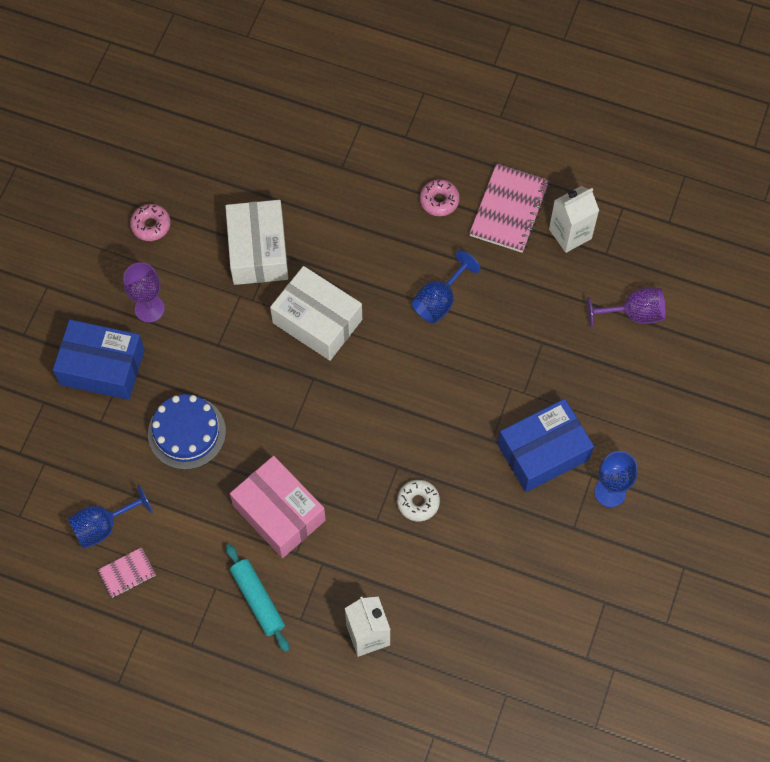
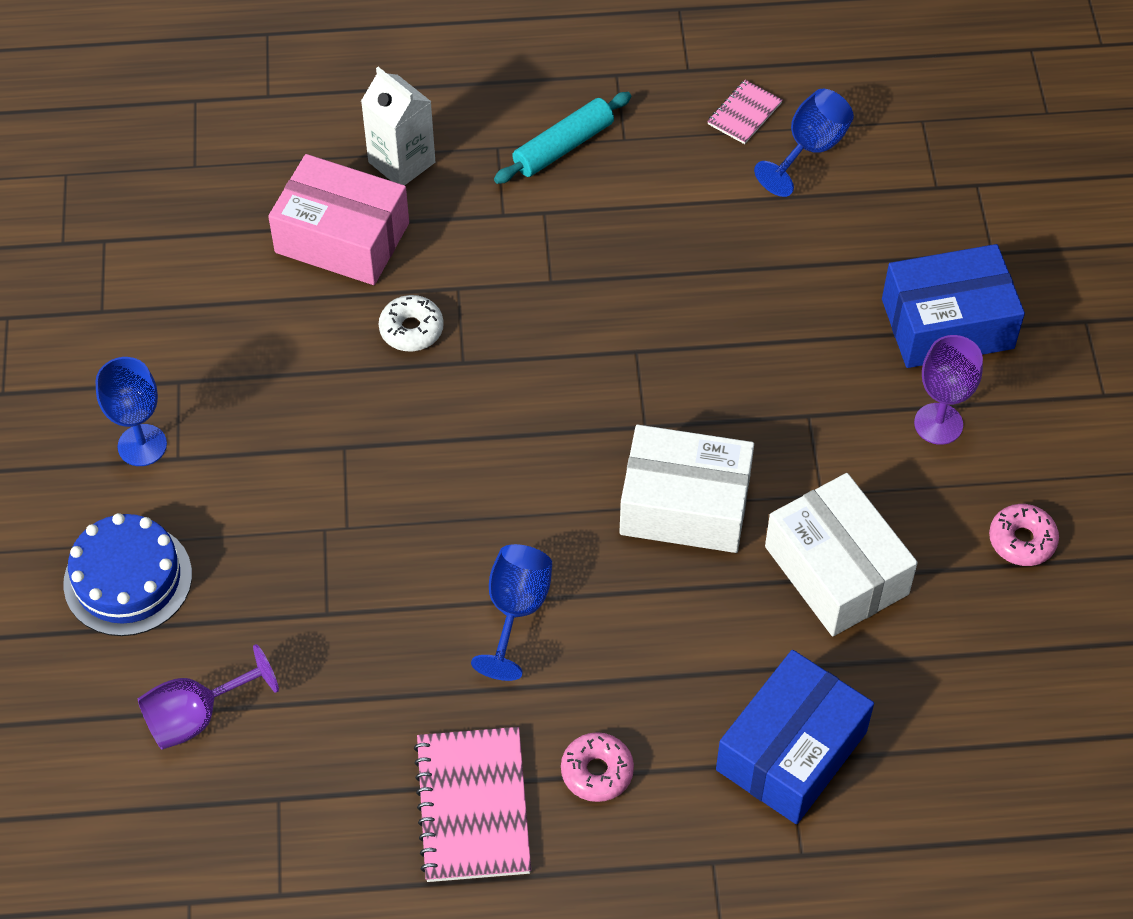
camera: 155 degrees right, 10 degrees down
(186, 432) = (776, 291): blue cake -> blue cake (128, 579)
(257, 600) = (563, 146): turquoise rolling pin -> turquoise rolling pin turned 75 degrees counterclockwise
(279, 513) = (593, 247): pink box -> pink box (342, 238)
(543, 452) = (261, 459): blue box -> blue box (791, 751)
(570, 234) = (352, 807): white carton -> none

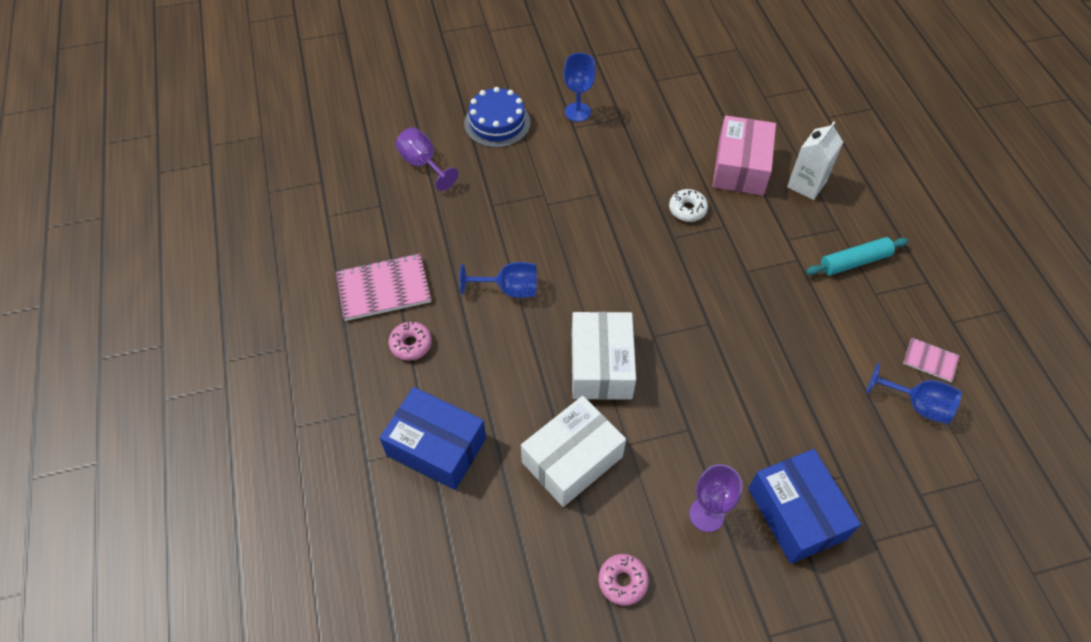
camera: 80 degrees right, 0 degrees up
(563, 146) = (854, 261): turquoise rolling pin -> turquoise rolling pin turned 60 degrees counterclockwise

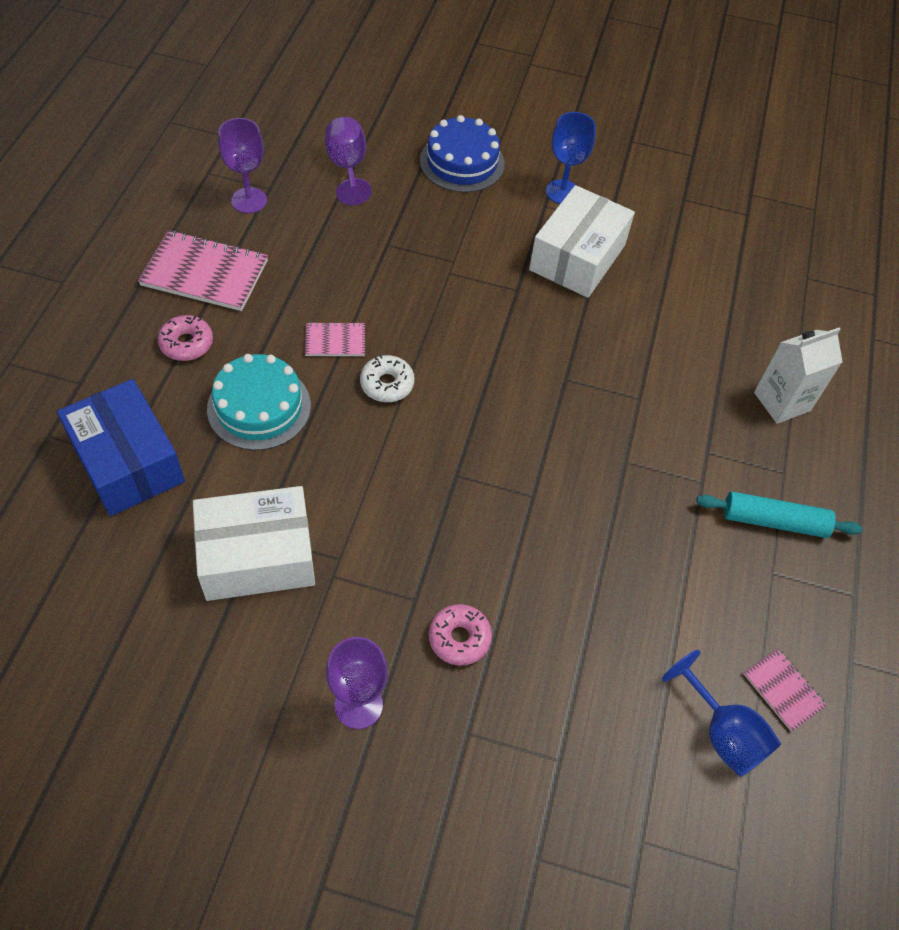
camera: 25 degrees right, 0 degrees up
(373, 221) = (249, 200): none -> purple goblet
(495, 361) = (259, 407): none -> turquoise cake
(509, 289) = (335, 341): blue goblet -> pink notebook
(601, 365) = (370, 474): white box -> white box (577, 257)
(623, 581) = (206, 720): pink donut -> pink donut (459, 638)
(687, 209) = (608, 357): white donut -> white donut (387, 384)
(740, 167) = (712, 342): pink box -> none
(796, 513) = (466, 768): blue box -> none

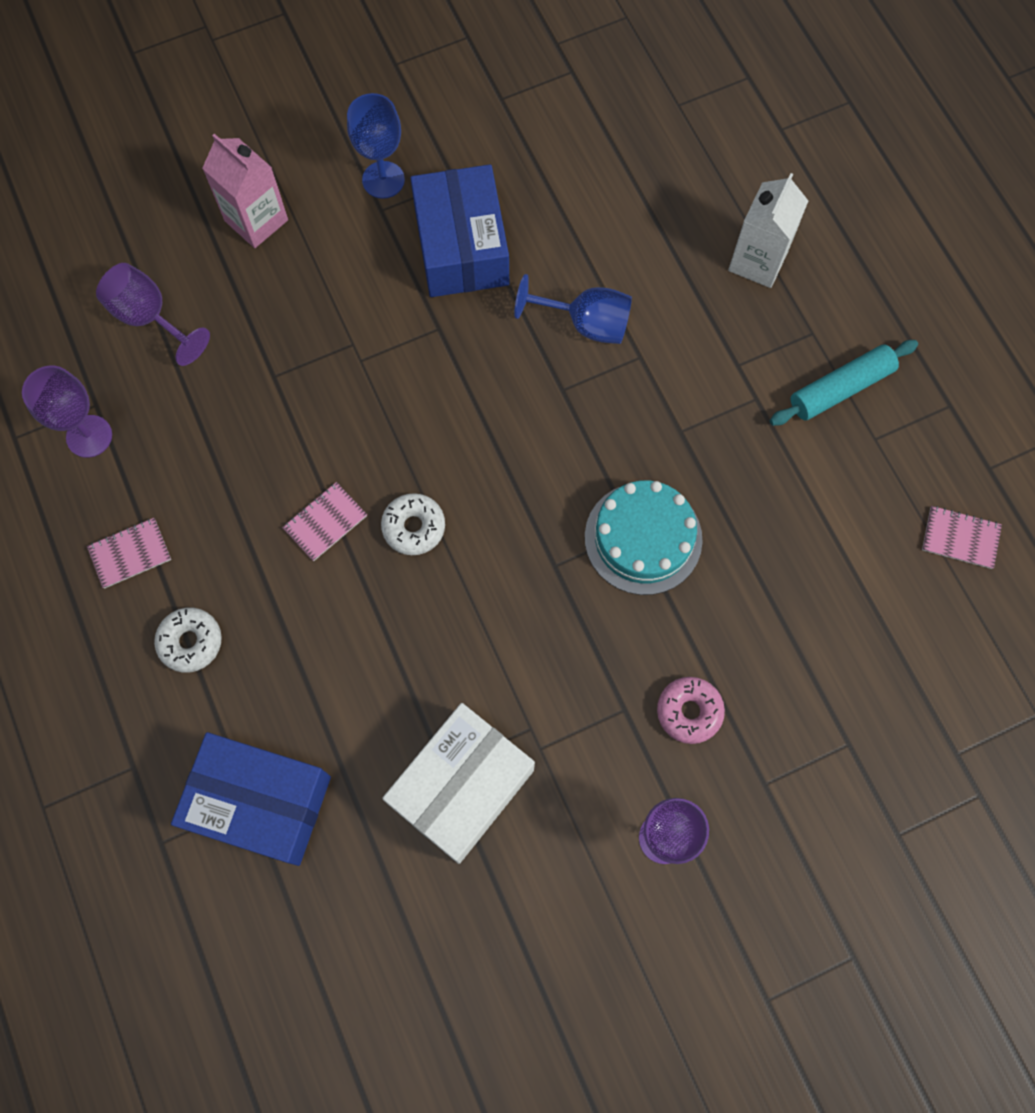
camera: 35 degrees left, 15 degrees up
(186, 343) = (190, 642): pink donut -> white donut
(205, 273) = (130, 554): pink notebook -> pink notebook, size x0.53
(259, 407) = (323, 648): turquoise cake -> turquoise cake (643, 538)
(462, 162) = (256, 220): blue cake -> pink carton
(577, 257) = (461, 246): white box -> blue box
(723, 733) = (945, 614): blue goblet -> blue goblet (586, 323)

